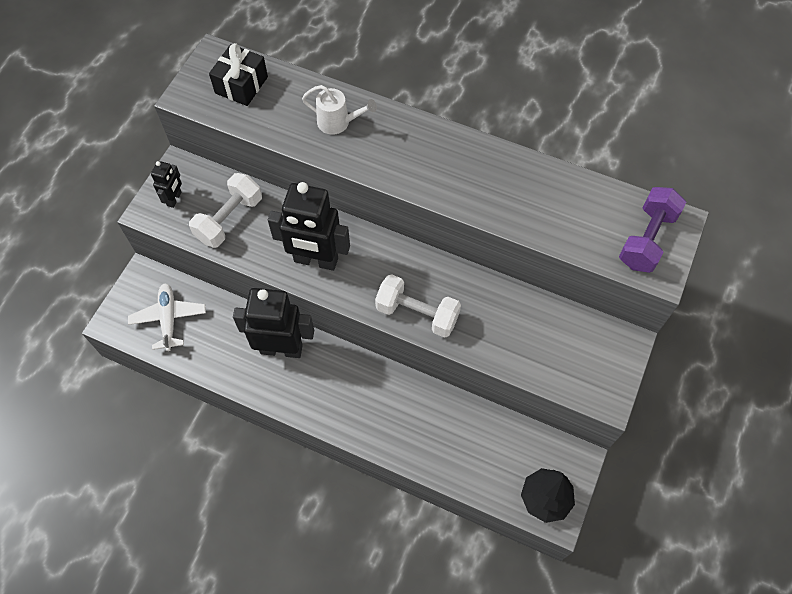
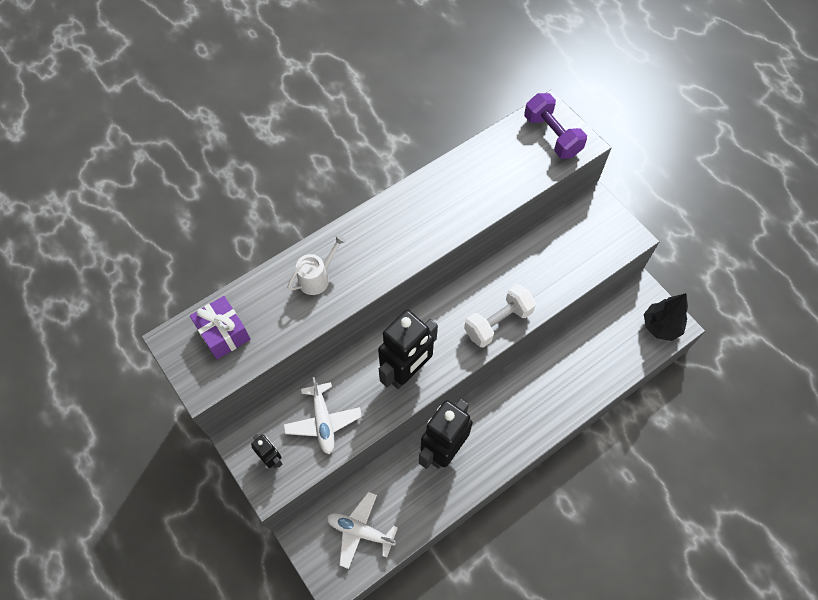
camera: 60 degrees left, 0 degrees up
(229, 219) = (323, 421): white dumbbell -> white plane
(241, 85) = (223, 333): black gift -> purple gift

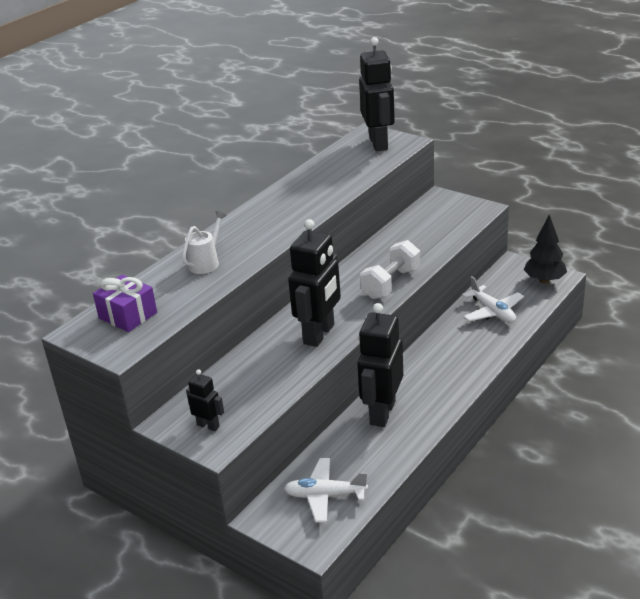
camera: 15 degrees left, 30 degrees down
(323, 421) = (251, 387): white plane -> white plane (492, 312)
(552, 135) = (379, 143): purple dumbbell -> black robot

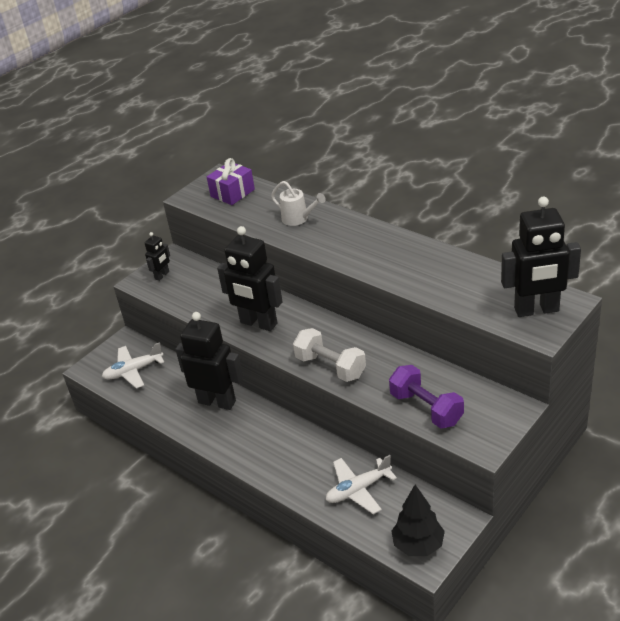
camera: 95 degrees right, 5 degrees up
(325, 495) = (133, 371): white plane -> white plane turned 120 degrees counterclockwise
(444, 233) = (426, 408): none -> purple dumbbell

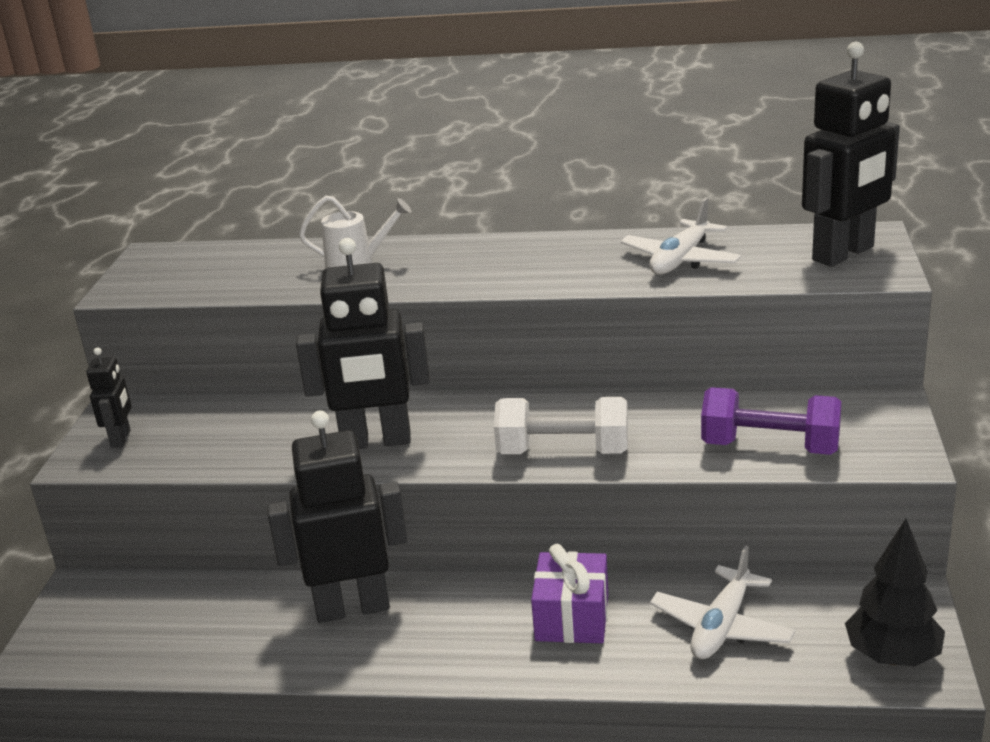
camera: 35 degrees left, 10 degrees down
(133, 371) = (140, 626): white plane -> white plane (680, 260)
(232, 193) = (200, 266): purple gift -> purple gift (572, 617)

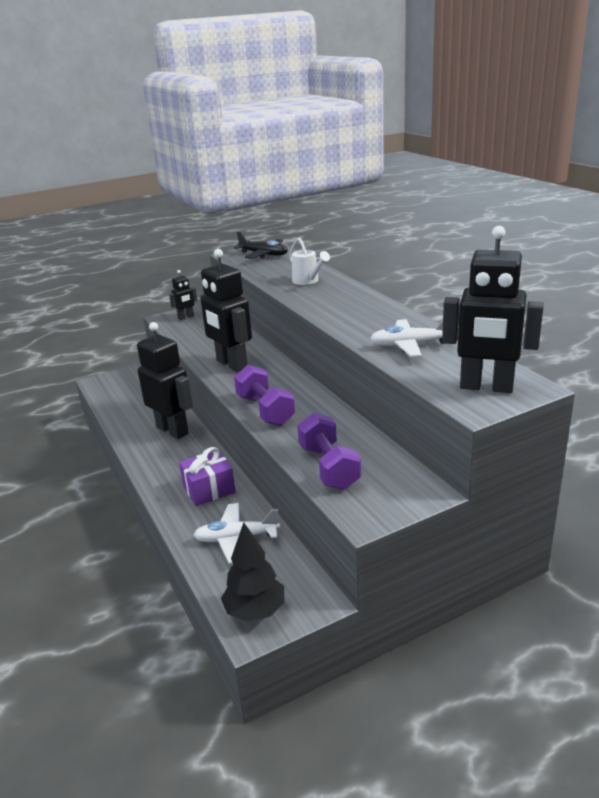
camera: 55 degrees right, 0 degrees up
(177, 267) = (263, 254): none -> black plane
(563, 452) = (265, 410): white dumbbell -> purple dumbbell

